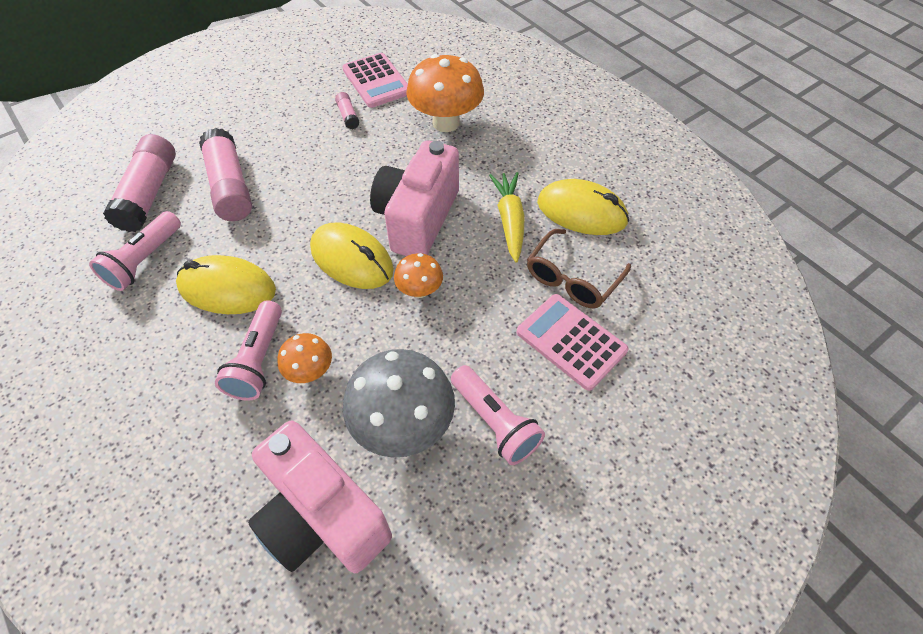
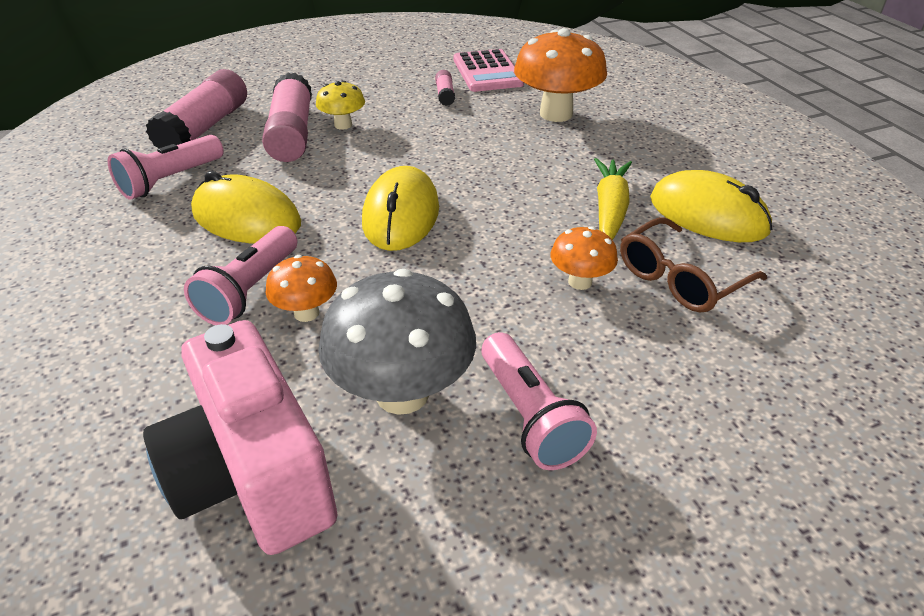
camera: 15 degrees right, 15 degrees down
(271, 168) = (343, 125): none -> yellow mushroom
(352, 259) = (401, 215): yellow mouse -> yellow mouse turned 45 degrees clockwise
(417, 219) = (494, 191): pink camera -> none
(419, 290) = (473, 257): orange mushroom -> orange mushroom (580, 282)
(571, 341) = (663, 345): pink calculator -> none

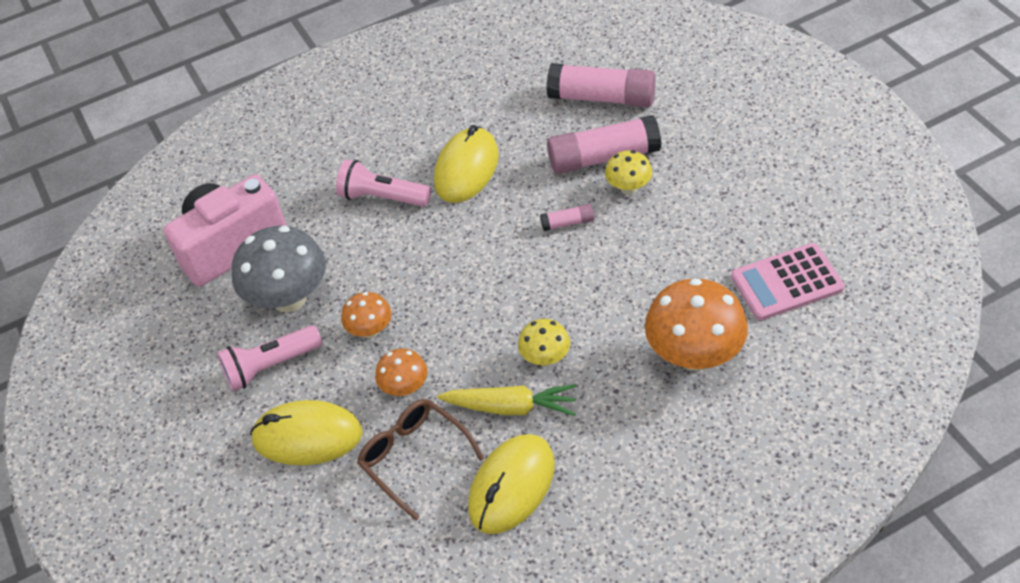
camera: 90 degrees right, 10 degrees up
(170, 180) = (513, 108): pink flashlight -> none
(306, 313) = (361, 233): orange mushroom -> orange mushroom (370, 330)
(401, 215) = (482, 260): yellow mouse -> yellow mouse (307, 436)
(445, 95) = (715, 253): pink glue stick -> pink glue stick (568, 223)
(548, 185) = (545, 358): none -> yellow mushroom

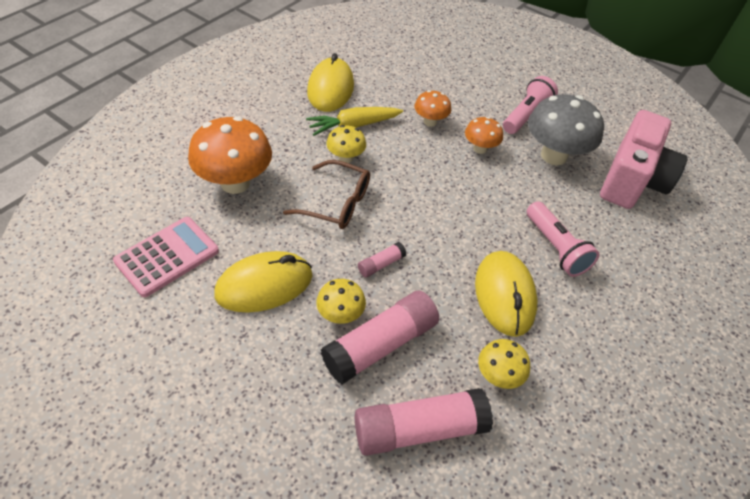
camera: 145 degrees right, 0 degrees up
(307, 436) = (469, 87): yellow mouse -> yellow mouse (264, 285)
(382, 197) = (555, 248): pink flashlight -> pink flashlight turned 75 degrees clockwise
(414, 458) = (397, 90): brown glasses -> brown glasses (336, 203)
(517, 114) = (498, 376): none -> yellow mushroom

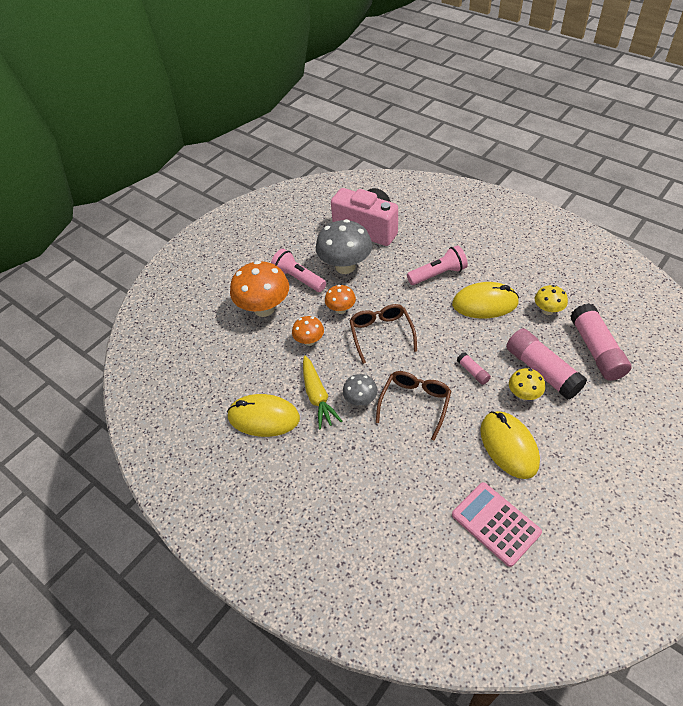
camera: 80 degrees left, 0 degrees up
(235, 183) = (401, 483): orange mushroom -> orange mushroom (264, 308)
(345, 158) = (360, 400): yellow mushroom -> grey mushroom
(442, 181) = (381, 334): none -> brown glasses

